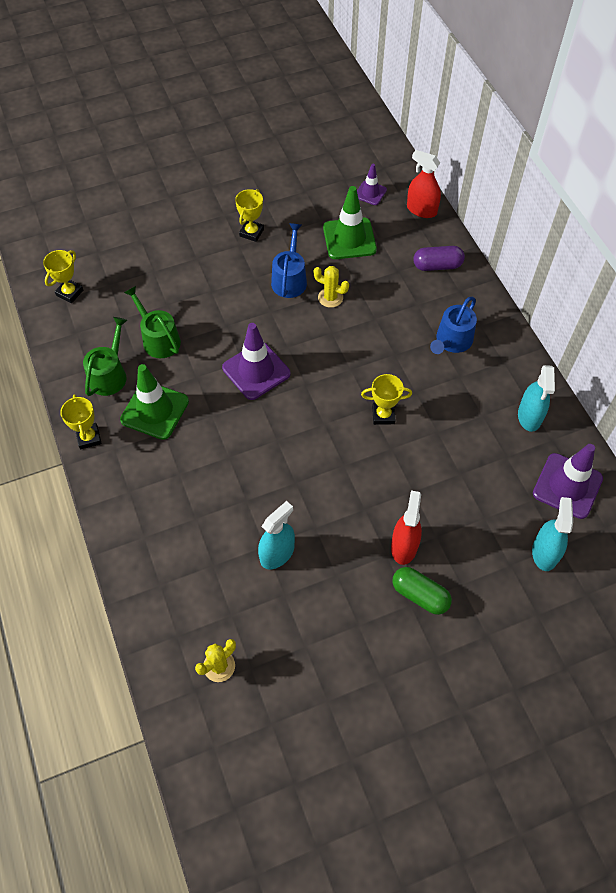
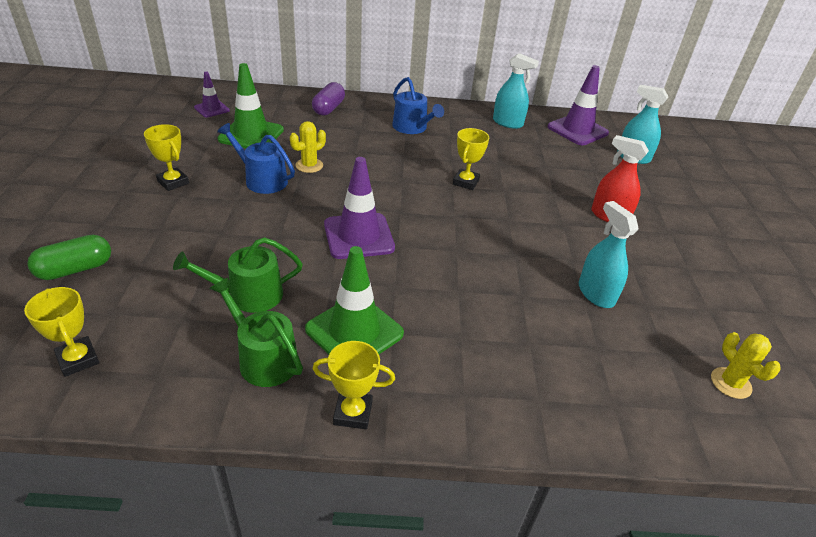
camera: 70 degrees left, 20 degrees down
(420, 595) = (661, 224): green capsule -> green capsule (75, 269)
(421, 210) = (261, 95): red spray bottle -> none

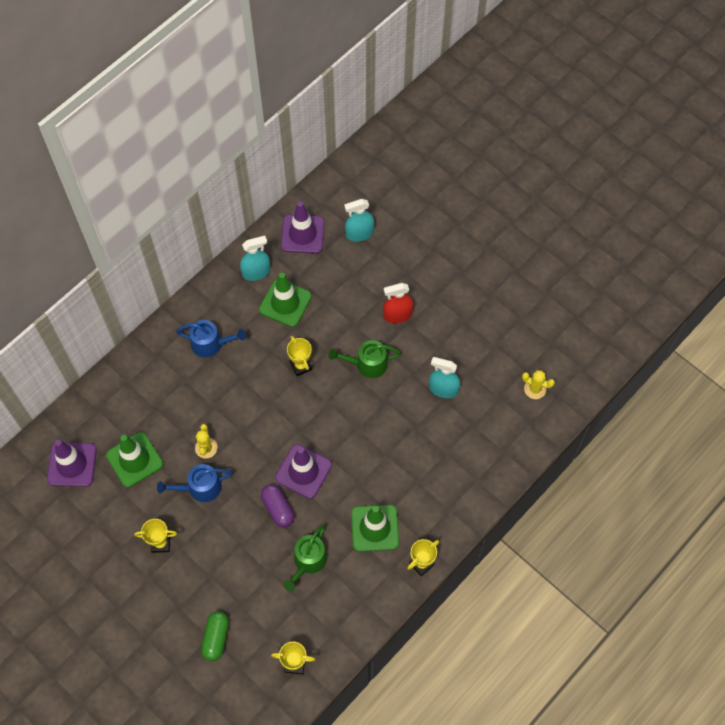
camera: 45 degrees left, 25 degrees up
(212, 109) = (72, 464): purple traffic cone -> purple traffic cone, size x1.78
(263, 358) = (359, 581): green watering can -> green watering can (367, 364)
(328, 108) = (137, 380): purple capsule -> purple capsule (278, 509)
(507, 147) = (285, 303): none -> green traffic cone

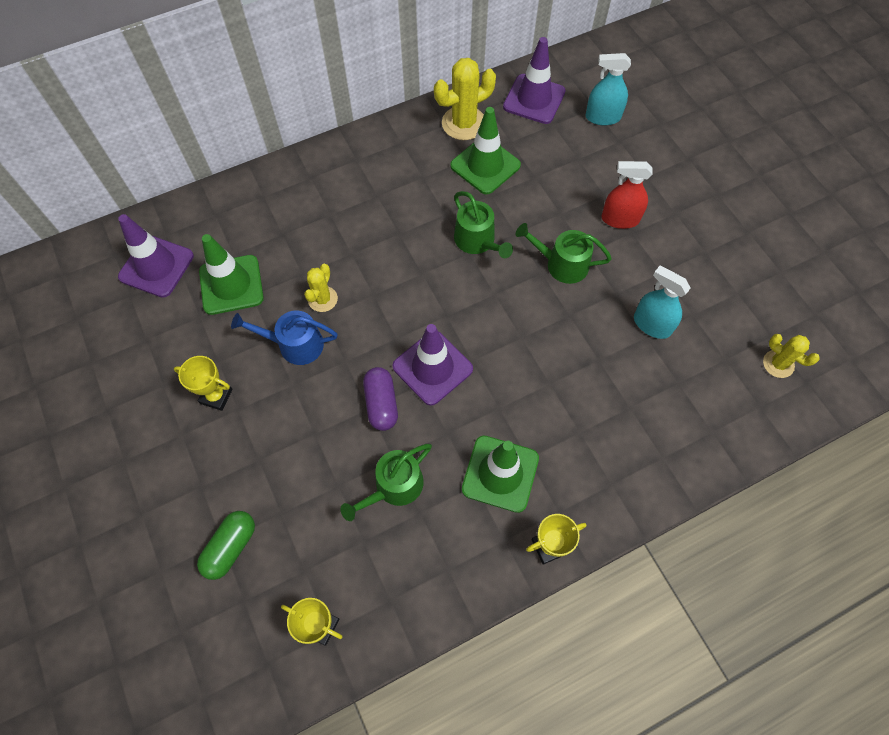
camera: 20 degrees right, 0 degrees up
(210, 344) = (378, 183): blue watering can -> none
(256, 272) = (463, 123): turquoise spray bottle -> yellow cactus
(301, 366) = (477, 241): yellow trophy -> green watering can

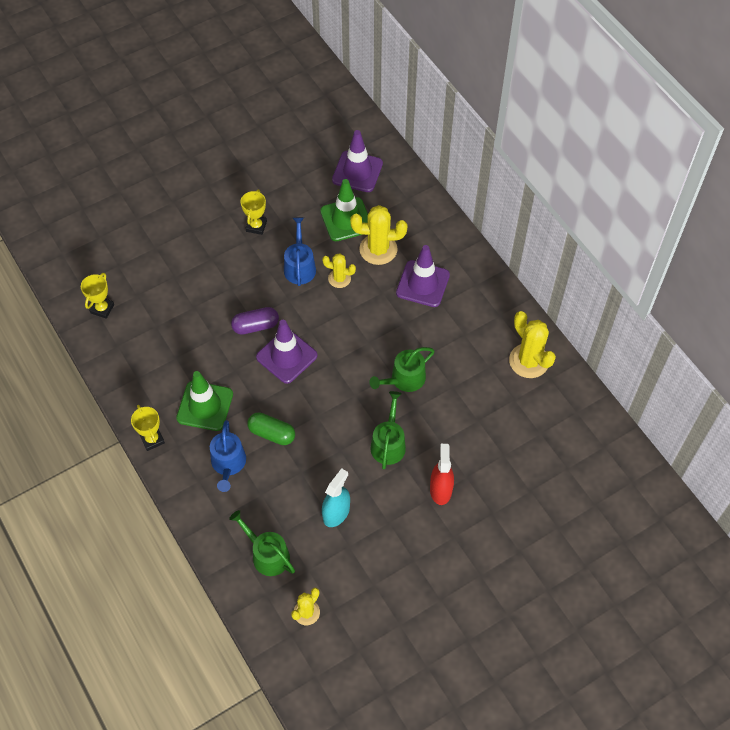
camera: 85 degrees right, 5 degrees down
(231, 547) = (151, 253): green capsule -> green capsule (272, 433)
(286, 253) = (378, 249): none -> yellow cactus
(394, 487) = (193, 340): green watering can -> green watering can (267, 554)
(485, 165) = (484, 381): green traffic cone -> none
(534, 99) = (568, 416): purple traffic cone -> purple traffic cone (422, 284)
(587, 445) = (228, 464): none -> blue watering can
(602, 117) = (556, 476): turquoise spray bottle -> none

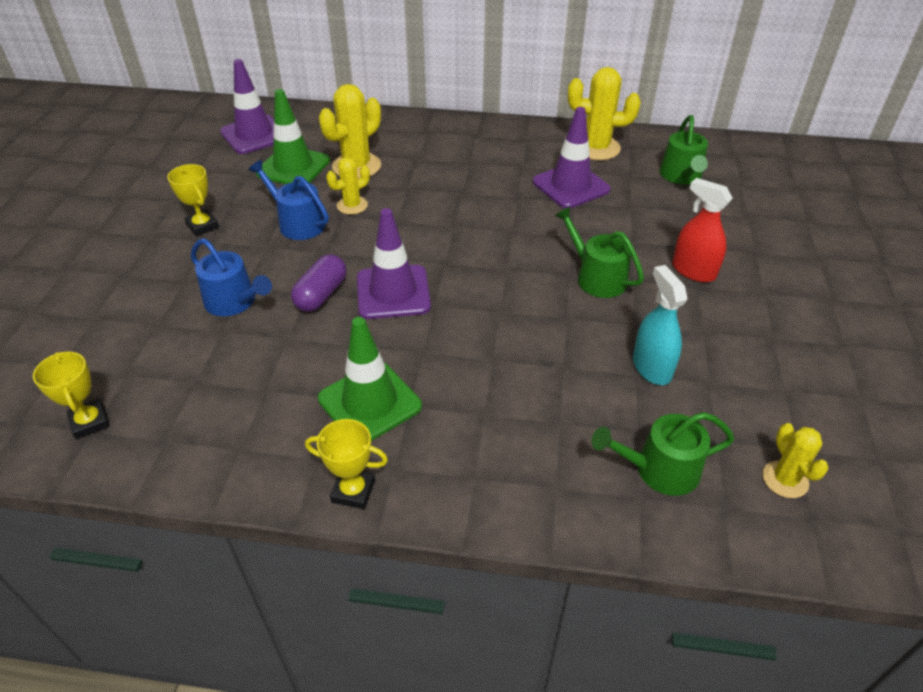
camera: 50 degrees left, 15 degrees down
(228, 464) = (481, 429): blue watering can -> blue watering can (234, 302)
(272, 433) = (481, 362): green capsule -> none
(404, 379) = (528, 226): green watering can -> green watering can (681, 176)
(422, 284) = (433, 161): purple traffic cone -> purple traffic cone (571, 186)

